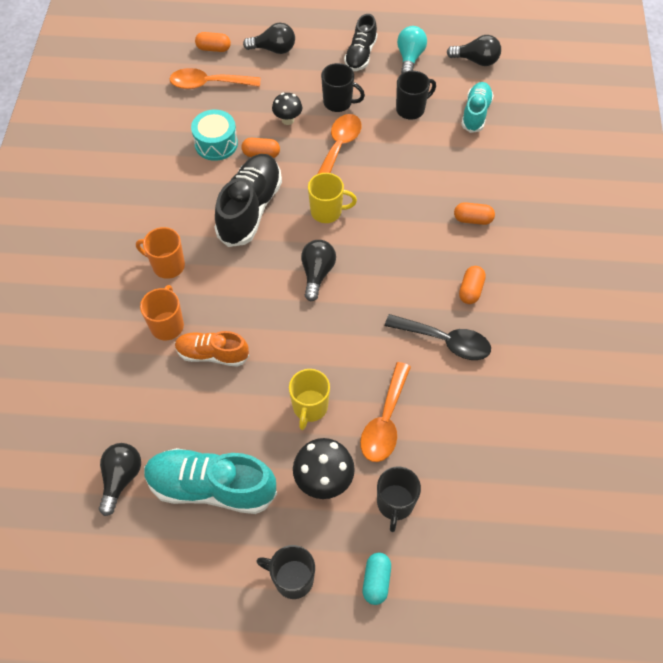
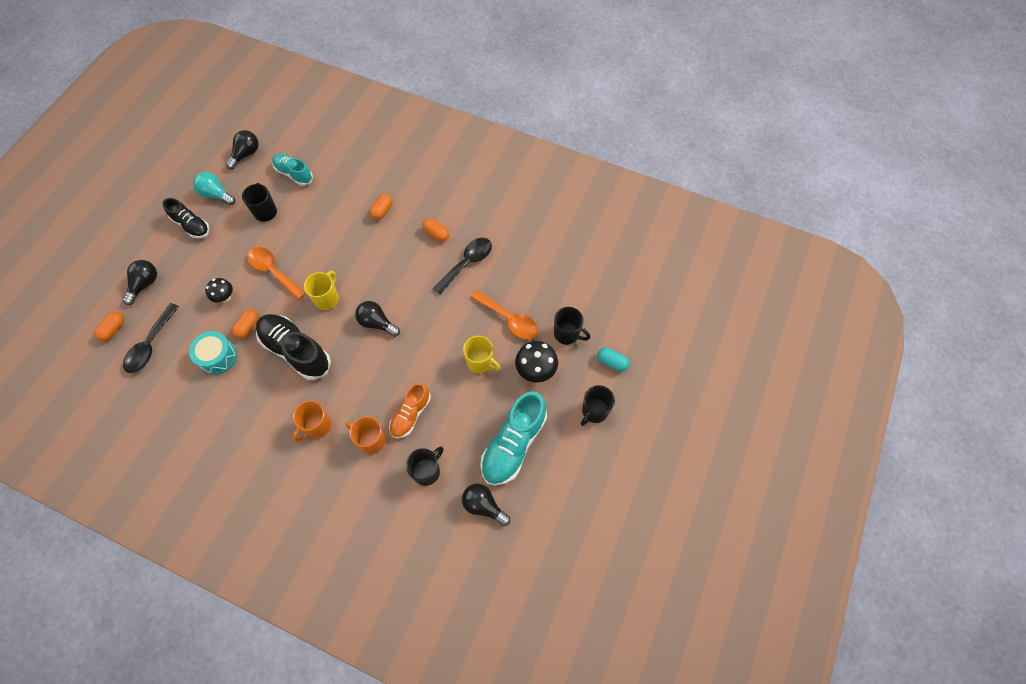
camera: 70 degrees left, 5 degrees up
(209, 84) = (150, 344): orange spoon -> black spoon
(338, 102) = (230, 257): black mug -> black mug (427, 471)

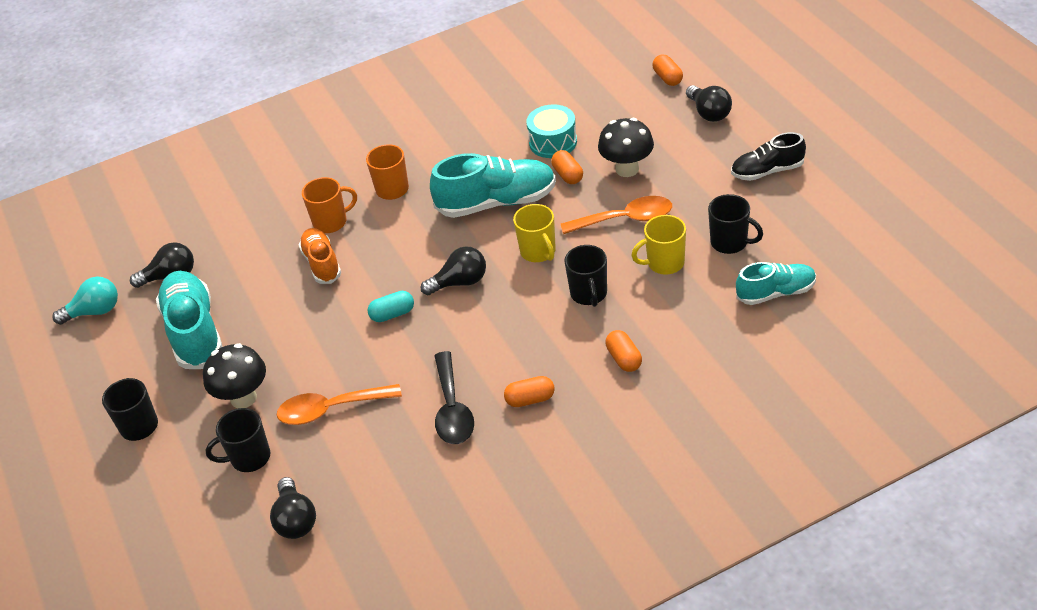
camera: 135 degrees right, 20 degrees down
(150, 344) = (620, 99): black spoon -> none
(216, 194) = (803, 206): turquoise light bulb -> turquoise light bulb (94, 311)
(225, 297) = (627, 169): black mushroom -> black mushroom, size x1.57
(246, 154) = (857, 256): black light bulb -> black light bulb (295, 520)
(296, 351) = (496, 202): black shoe -> turquoise shoe
(427, 471) = (252, 250): black mug -> black mug (589, 294)
(480, 362) = (311, 352): yellow mug -> yellow mug (664, 263)
(612, 362) = (166, 481): turquoise capsule -> turquoise capsule (392, 314)

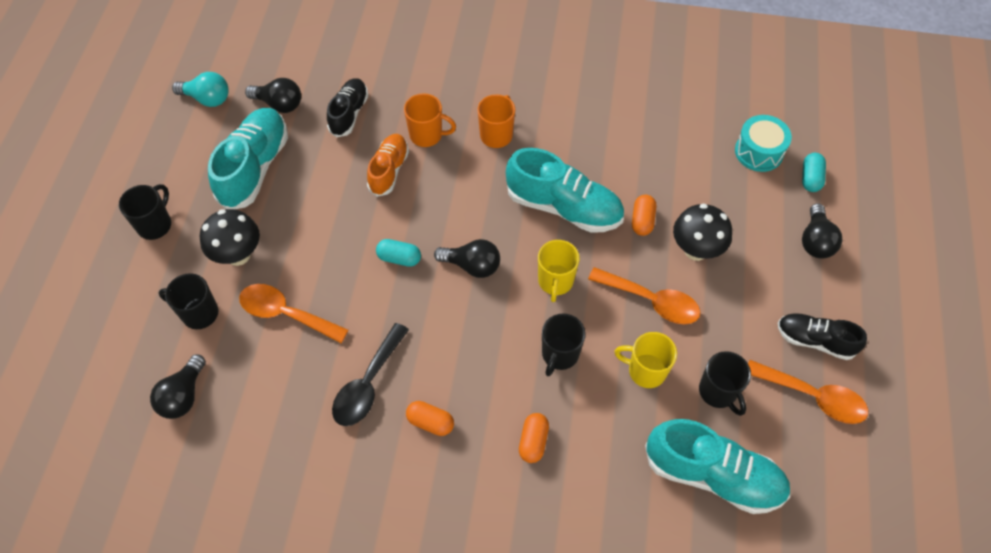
camera: 30 degrees right, 15 degrees up
(244, 247) = (349, 114): none -> black shoe
(553, 142) = (658, 178): turquoise drum -> turquoise drum (759, 152)
(667, 78) = (810, 178): orange capsule -> turquoise capsule
(776, 293) = (713, 475): turquoise shoe -> turquoise shoe, size x1.64
(798, 204) = (812, 397): none -> orange spoon

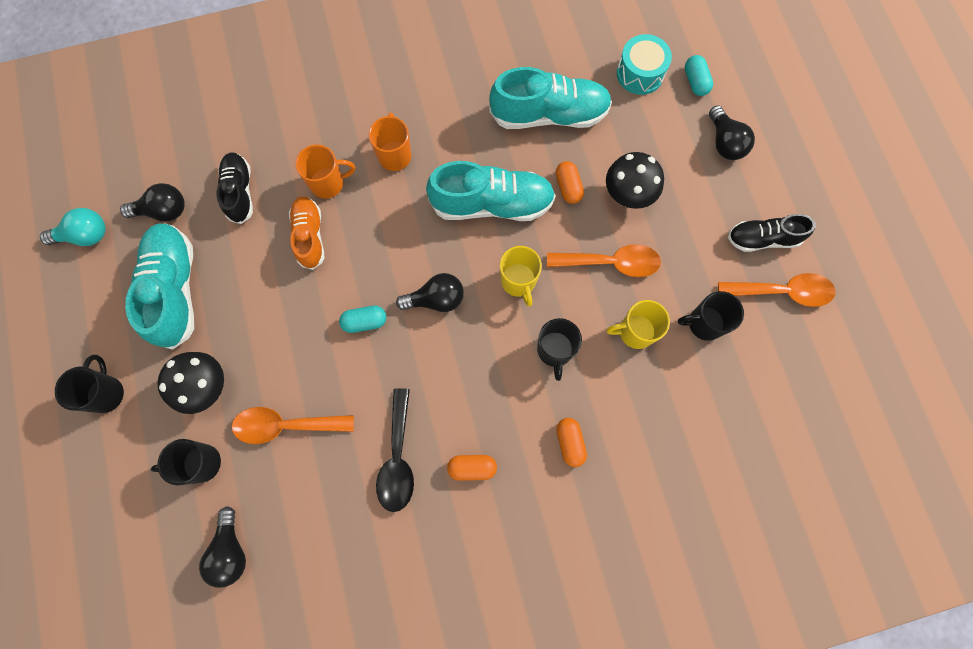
camera: 25 degrees left, 15 degrees up
(713, 475) = (731, 401): turquoise shoe -> turquoise shoe (549, 114)
(718, 392) = (704, 323): black mug -> black mug turned 135 degrees clockwise

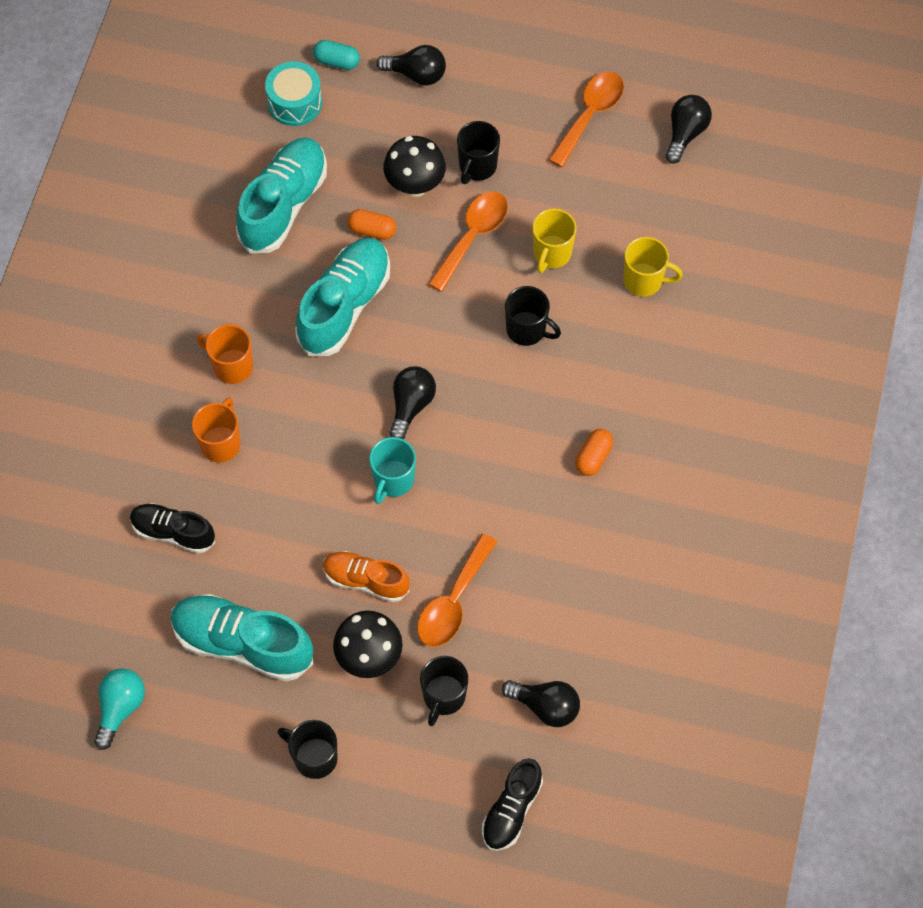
camera: 60 degrees left, 10 degrees down
(163, 211) = (144, 617): black light bulb -> black light bulb (685, 133)
(310, 236) = (268, 488): orange shoe -> orange shoe (366, 580)
(365, 322) = (393, 480): turquoise capsule -> turquoise mug
(397, 458) = (546, 516): black spoon -> none
(518, 281) = (440, 324): yellow mug -> yellow mug (644, 281)
(570, 443) = (620, 364): orange capsule -> none
(704, 323) = (579, 194): black mug -> black mug (477, 167)
(762, 239) = (531, 100): black shoe -> black shoe (511, 810)

